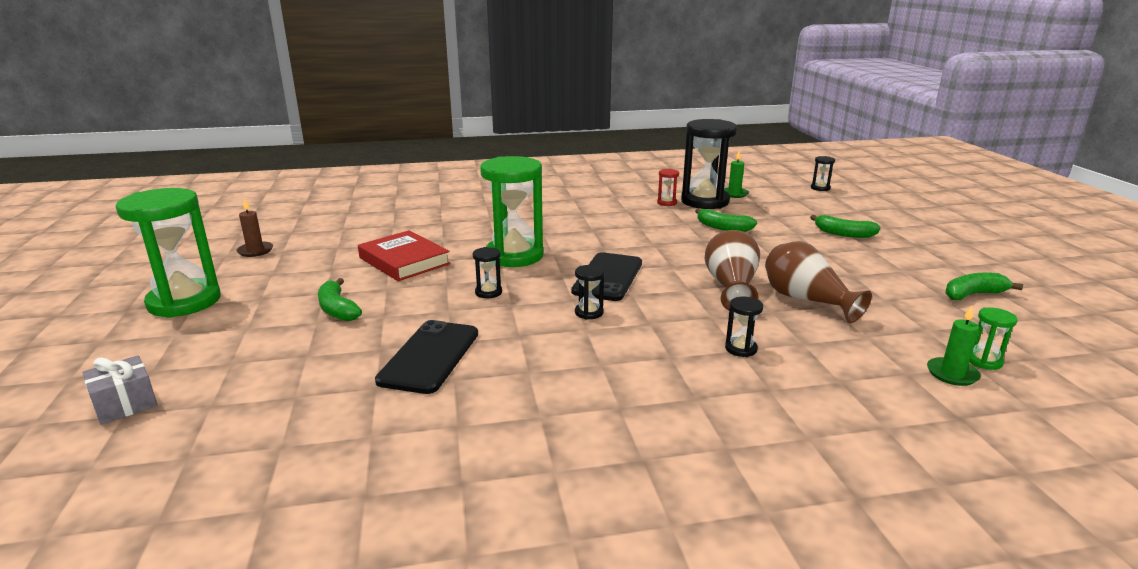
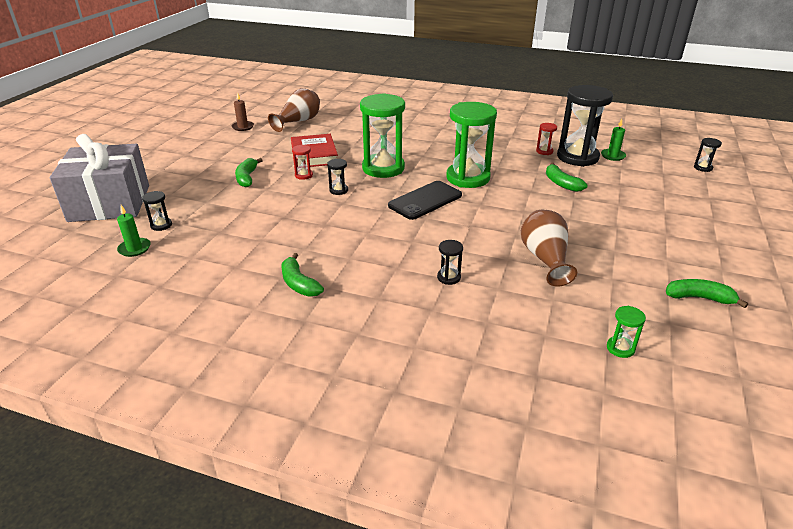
camera: 30 degrees right, 10 degrees up
(125, 404) = (110, 203): grey gift -> grey gift, size x2.43
(184, 302) = (181, 152): green hourglass -> green hourglass (468, 178)
(419, 287) = (303, 175): none -> red hourglass
(429, 356) = (263, 222): black phone -> none
(589, 312) = (382, 222): black hourglass -> black hourglass (161, 225)
(731, 288) = (501, 233): brown vase -> brown vase (298, 122)
(843, 234) = (660, 215): green banana -> green banana (299, 284)
(952, 374) = (578, 347): green candle -> green candle (134, 249)

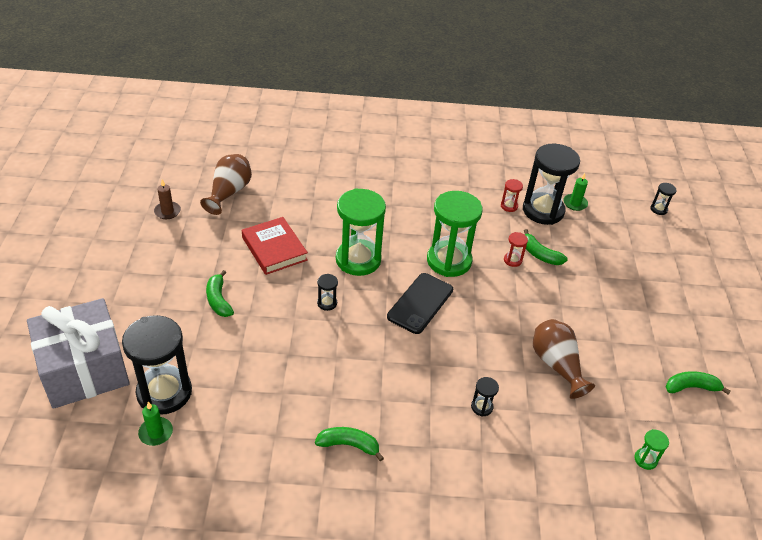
camera: 20 degrees left, 10 degrees up
(161, 225) = (164, 392): black hourglass -> black hourglass, size x2.40
(299, 284) = (349, 445): green banana -> green banana turned 150 degrees clockwise
(303, 175) = (279, 285): red hourglass -> red hourglass (512, 260)

